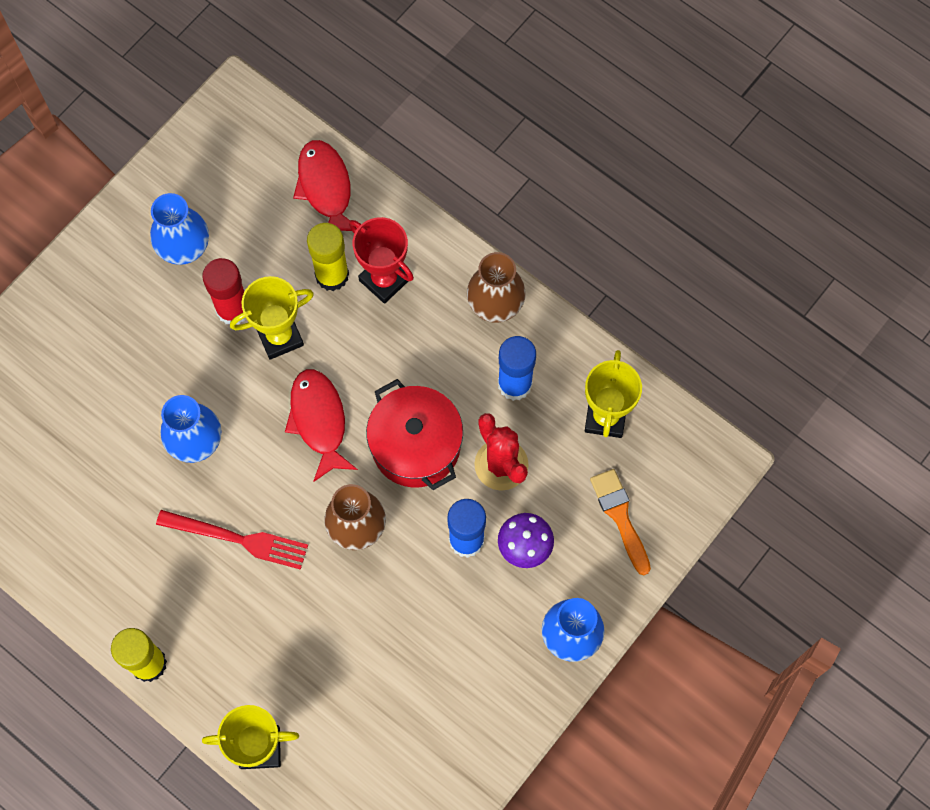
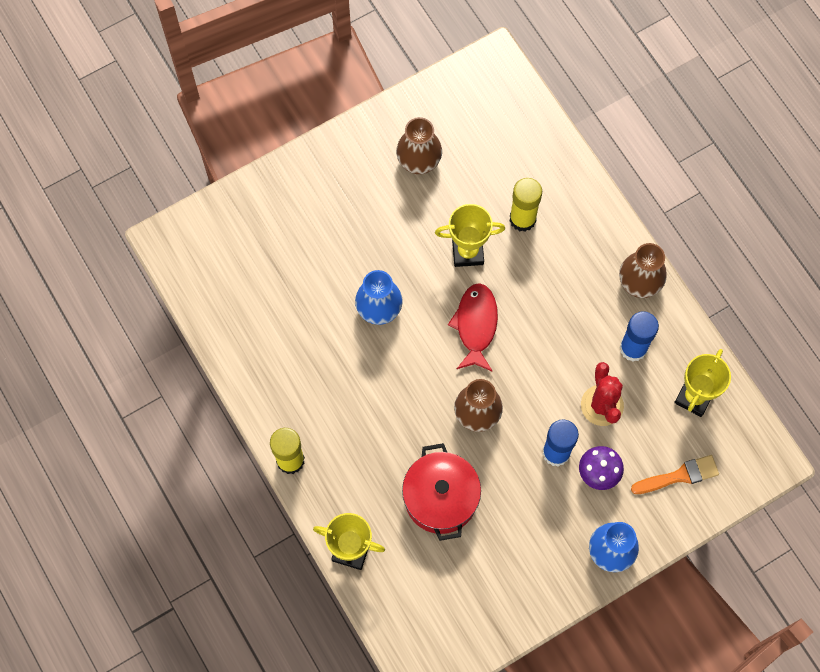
camera: 20 degrees right, 0 degrees up
(184, 247) = (419, 160): blue vase -> brown vase
(233, 309) = (439, 220): red glue stick -> none
(237, 539) = (385, 392): red fork -> none
(325, 188) = (540, 151): red fish -> none
(384, 280) = (561, 236): red trophy -> none
(416, 445) = (542, 368): red pot -> red pot (440, 498)
(620, 516) = (679, 476): orange brush -> orange brush turned 75 degrees clockwise

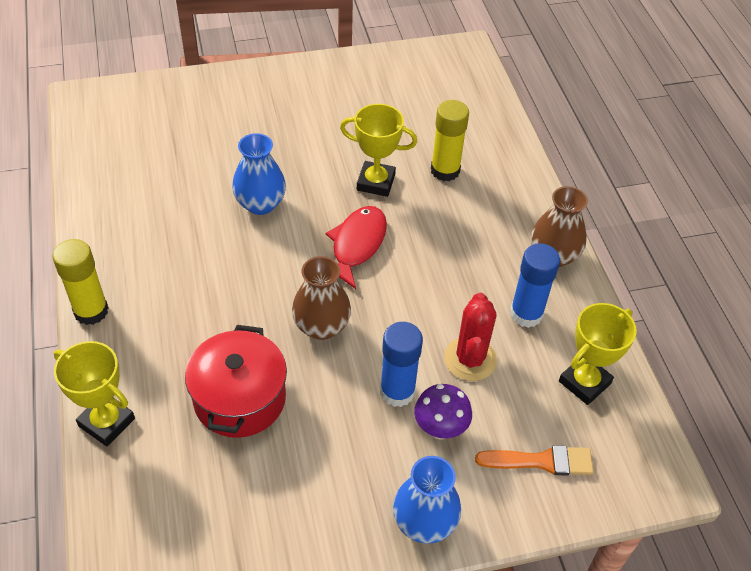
camera: 15 degrees right, 20 degrees down
(419, 160) = (359, 101): brown vase -> none

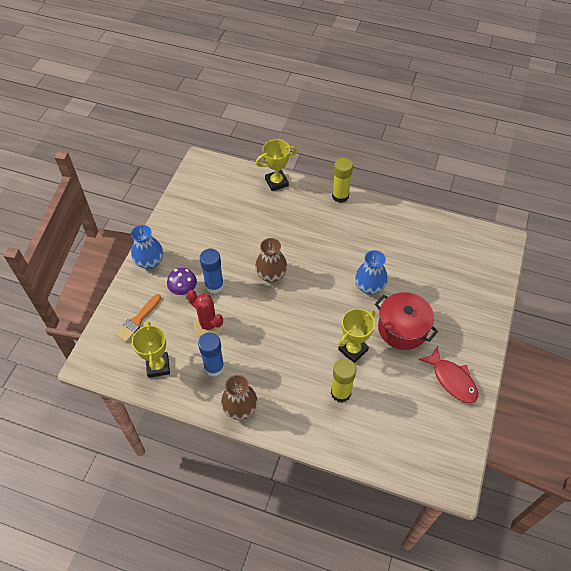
camera: 125 degrees right, 5 degrees up
(239, 399) = (255, 228): red pot -> red pot (402, 328)
(356, 245) = (312, 315): red fish -> red fish (452, 380)

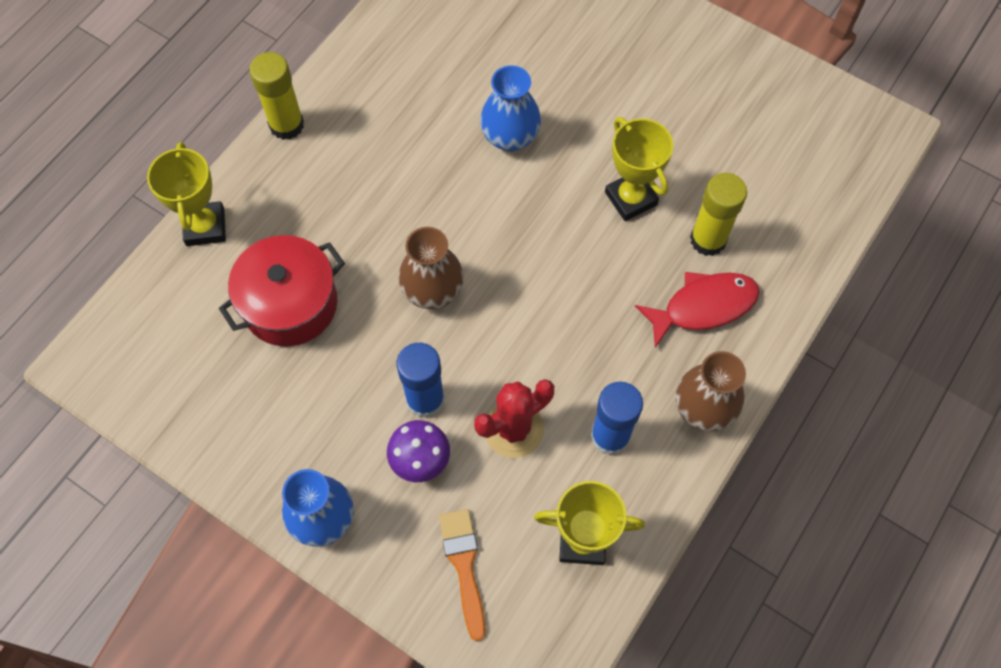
camera: 75 degrees left, 10 degrees up
(138, 320) = (464, 566): orange brush -> orange brush turned 150 degrees counterclockwise
(402, 328) = (608, 113): red pot -> red pot (290, 304)
(452, 380) = (720, 75): red fish -> red fish (703, 306)

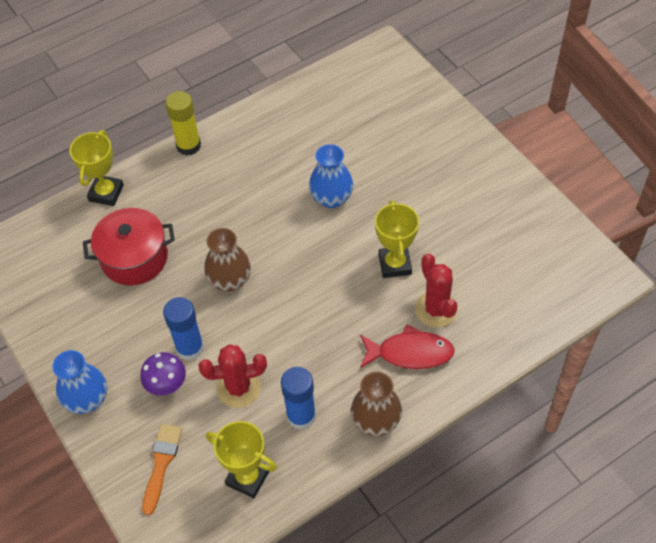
camera: 25 degrees right, 10 degrees down
(708, 240) = (436, 309): yellow glue stick -> red cactus

